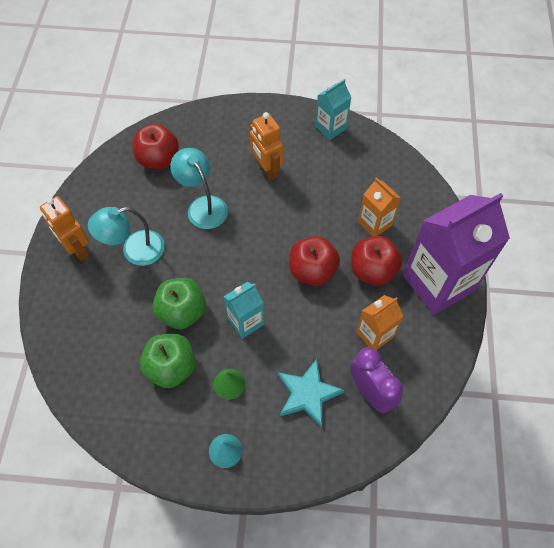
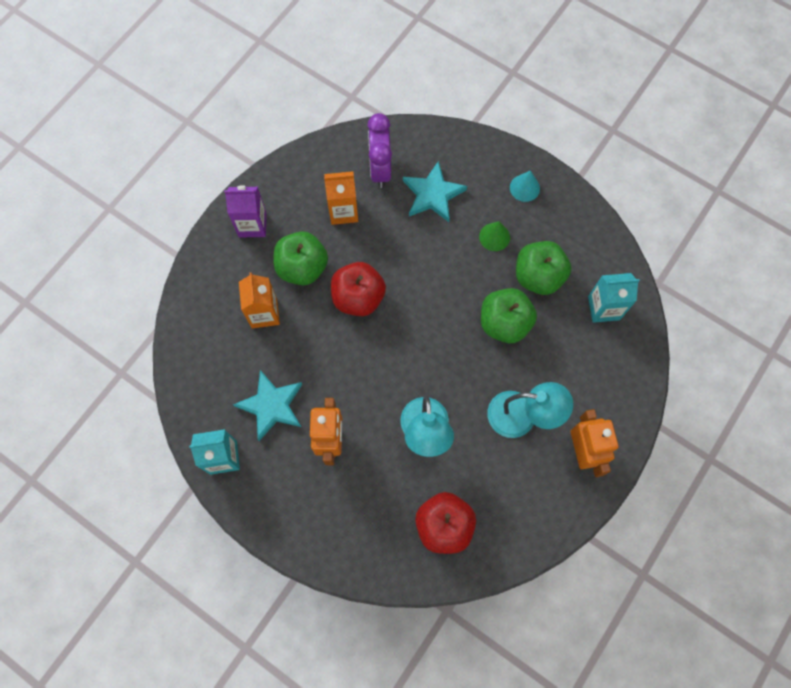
camera: 150 degrees left, 10 degrees up
(245, 321) = (450, 283): turquoise carton -> turquoise carton (603, 308)
(322, 170) = (271, 406): none -> turquoise star
(372, 270) = (302, 268): red apple -> green apple
(438, 282) = (252, 225): purple carton -> purple carton, size x0.50

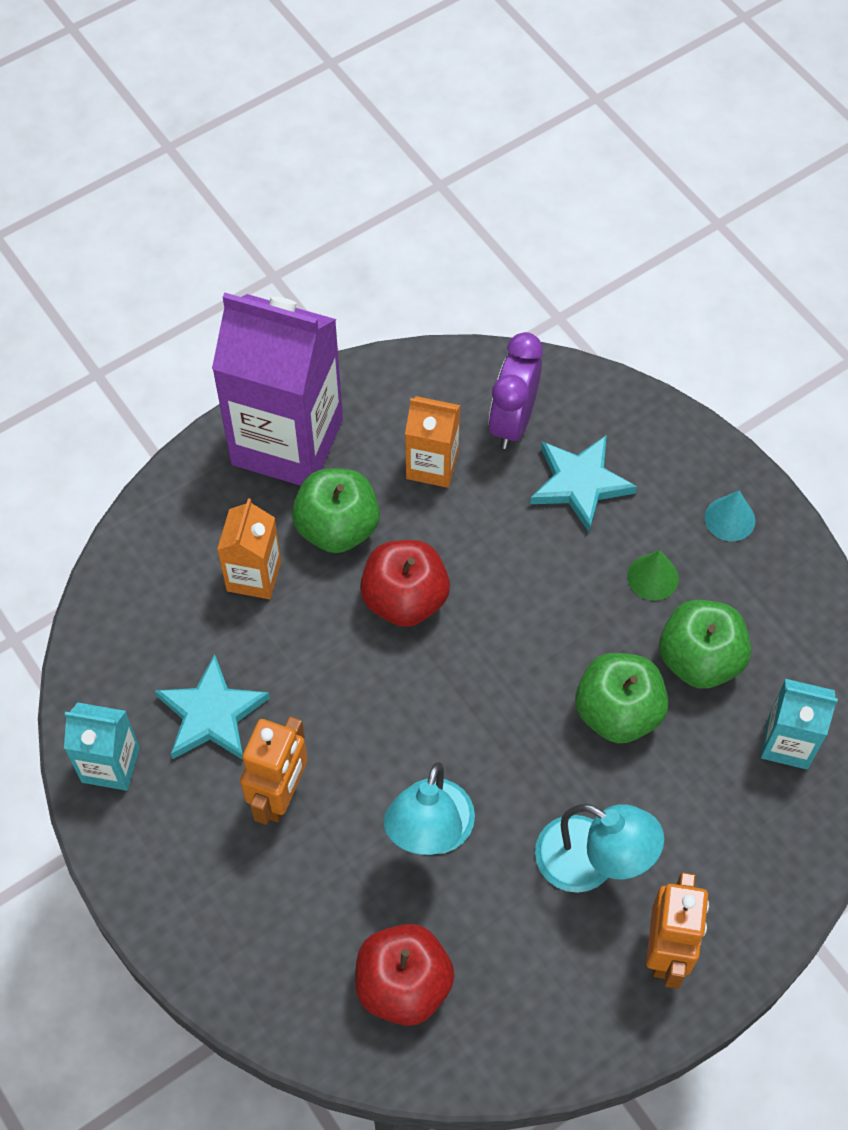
camera: 20 degrees right, 10 degrees down
(252, 225) = (287, 442): purple carton -> purple carton, size x2.01

